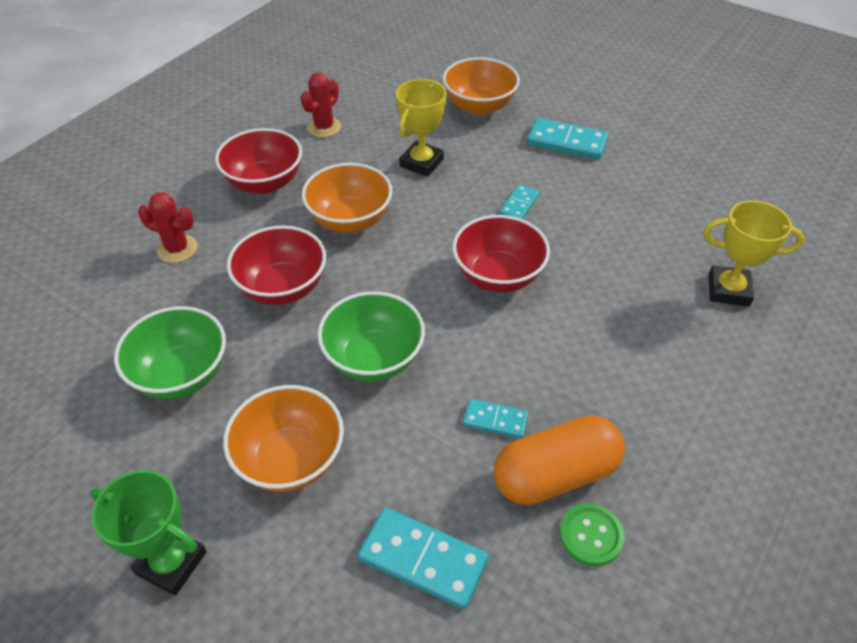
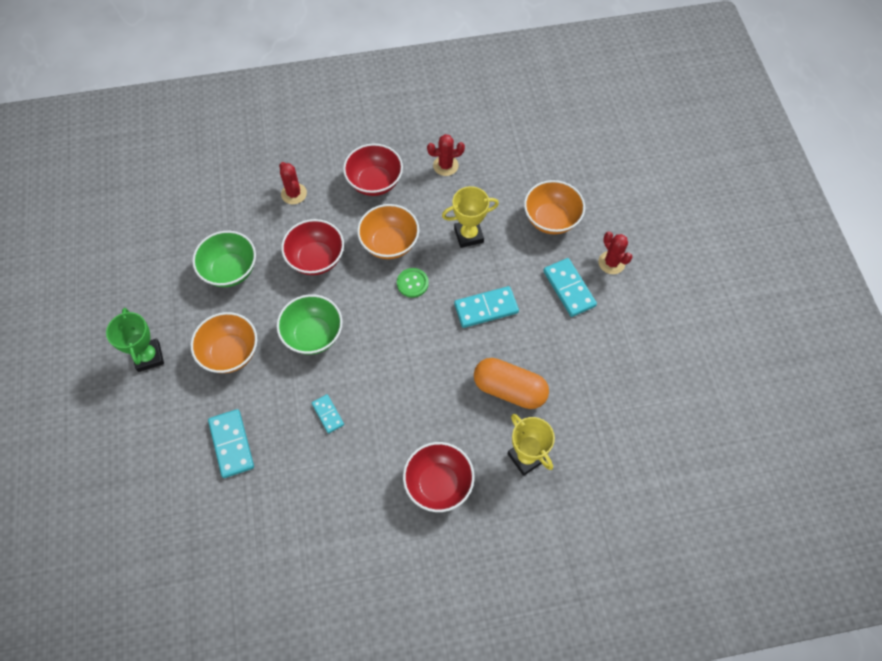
camera: 45 degrees right, 15 degrees up
(498, 276) = (421, 342): red bowl -> red bowl (438, 483)
(519, 205) = (486, 308): turquoise domino -> turquoise domino, size x1.71
(555, 474) = (321, 462): orange capsule -> orange capsule (509, 389)
(572, 103) = (611, 262): none -> red cactus
(591, 535) = (303, 500): green button -> green button (412, 283)

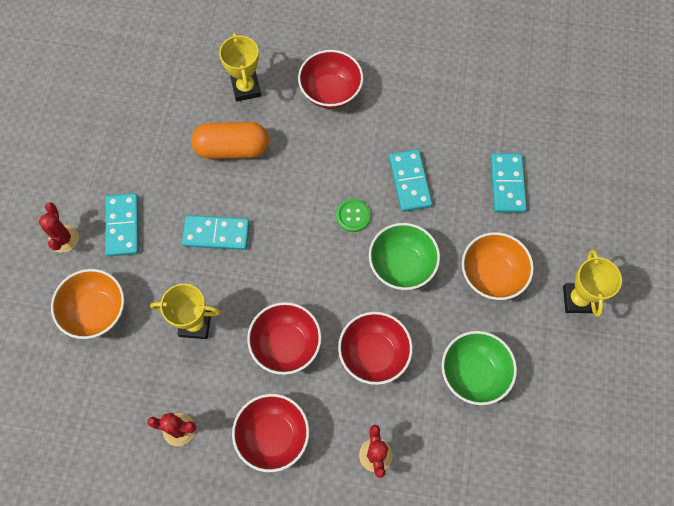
camera: 160 degrees left, 5 degrees up
(149, 357) = (578, 299): green trophy -> yellow trophy
(328, 414) = (410, 182): turquoise domino -> turquoise domino, size x1.71
(389, 243) = (286, 345): orange bowl -> red bowl
(412, 283) = (279, 287): green button -> green button (353, 216)
(509, 389) = (232, 148): orange capsule -> orange capsule turned 45 degrees counterclockwise

